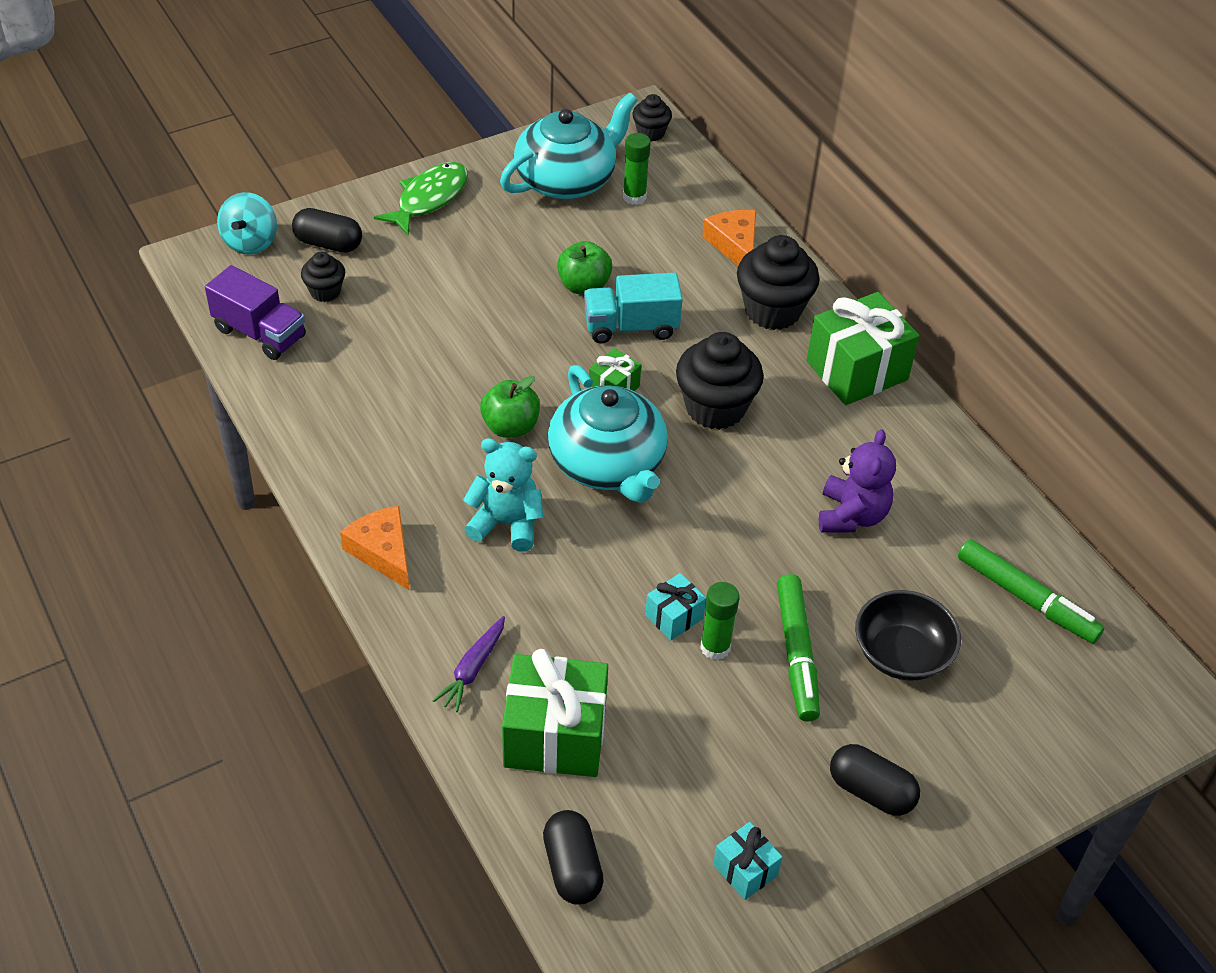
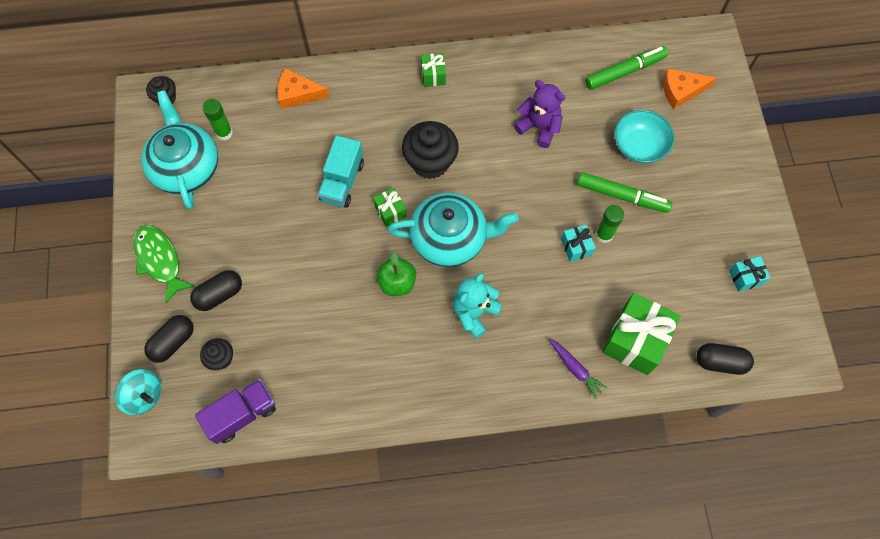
camera: 65 degrees left, 20 degrees up
(383, 552) = (469, 392): orange cheese -> orange cheese (681, 91)
(584, 286) = (293, 194): green apple -> none
(772, 310) = (364, 97): black cupcake -> none
(857, 370) = (433, 75): green gift -> green gift, size x0.50
(871, 791) = (717, 199): black capsule -> black capsule (219, 294)
(901, 654) = (639, 146): black bowl -> turquoise bowl

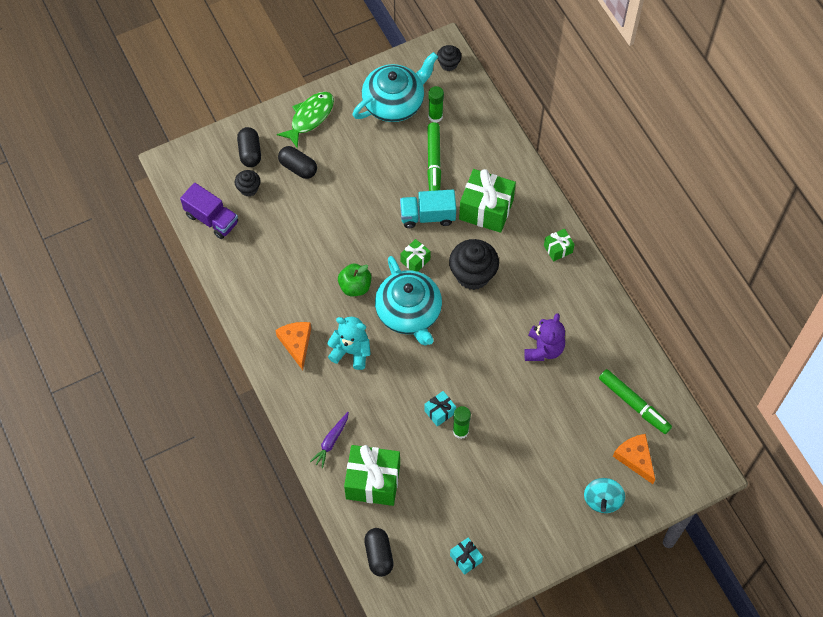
camera: 70 degrees right, 5 degrees down
(144, 395) = (204, 151): turquoise spinning top -> turquoise spinning top (602, 500)
(173, 342) = (250, 152): black capsule -> black capsule turned 60 degrees clockwise
(298, 94) = (494, 154): orange cheese -> orange cheese (296, 343)
(359, 123) = (486, 209): none -> green gift
(622, 196) = (504, 435): green marker -> green marker (434, 162)
(639, 146) = (560, 437): turquoise bowl -> none

